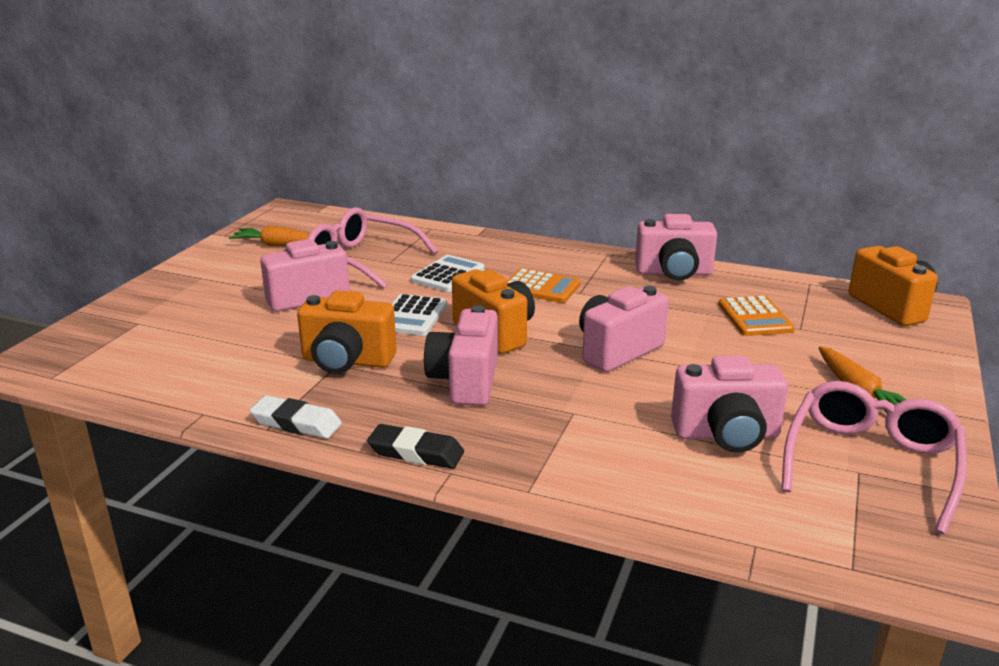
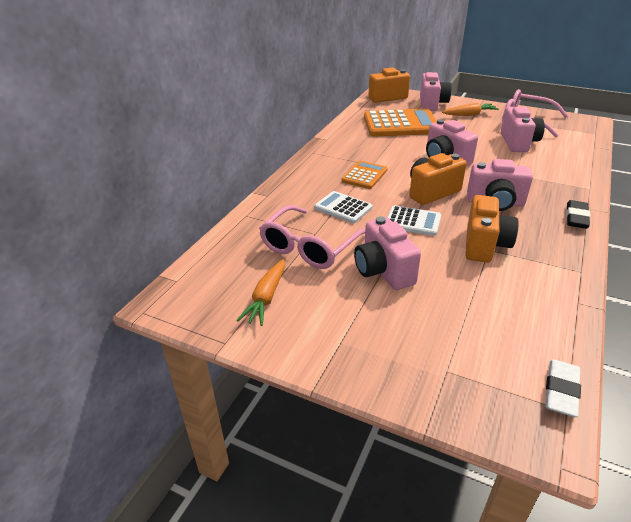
camera: 85 degrees left, 10 degrees up
(296, 423) = (569, 260): white eraser -> white eraser (561, 391)
(674, 273) = (345, 137): pink camera -> pink camera (432, 104)
(755, 317) = (400, 124): orange calculator -> orange calculator, size x1.86

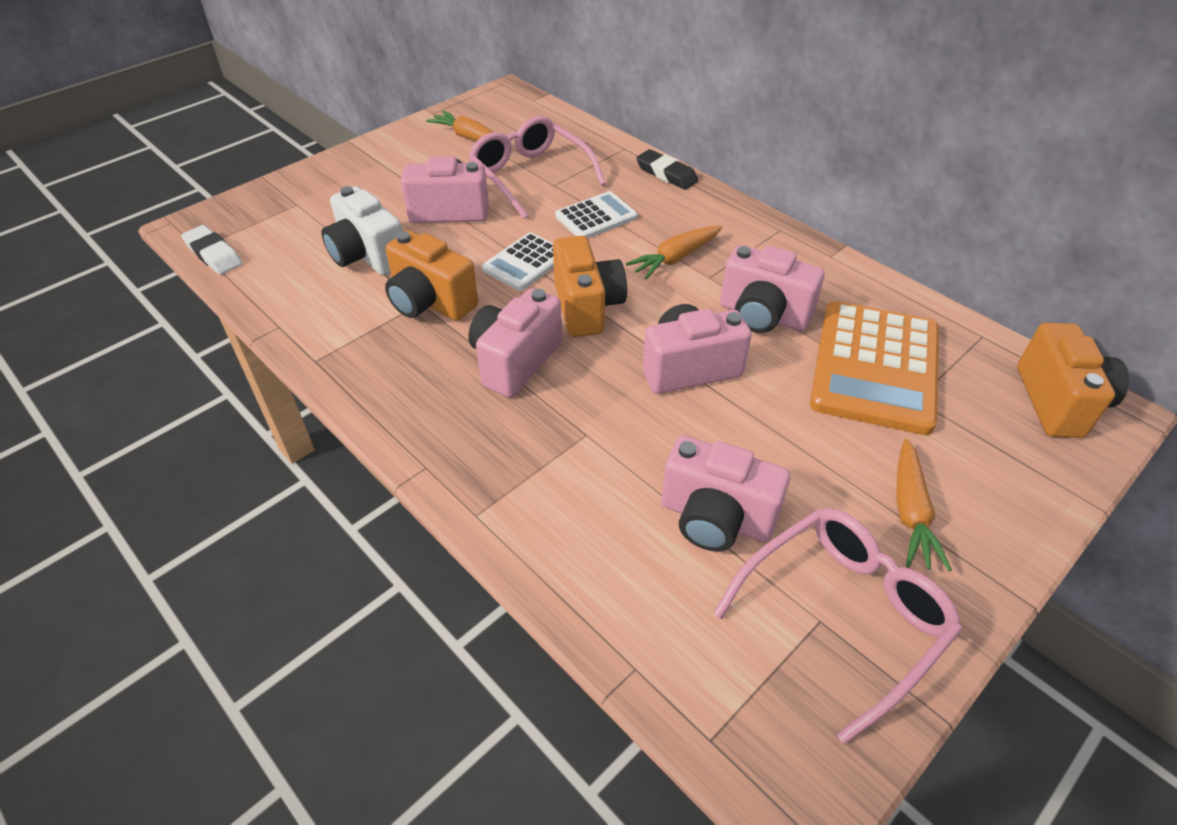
camera: 110 degrees right, 10 degrees up
(364, 175) = (675, 258): orange calculator -> orange carrot
(432, 104) = (999, 469): pink camera -> pink camera (763, 315)
(470, 291) = (368, 256): none -> white camera
(576, 217) = (413, 432): black eraser -> black eraser (666, 174)

